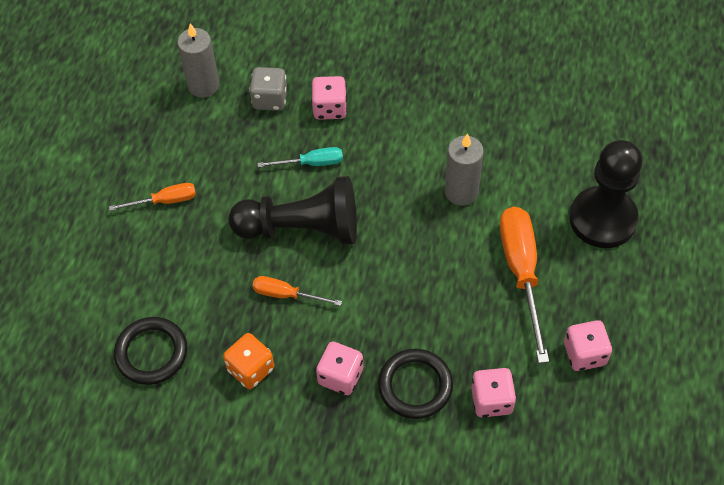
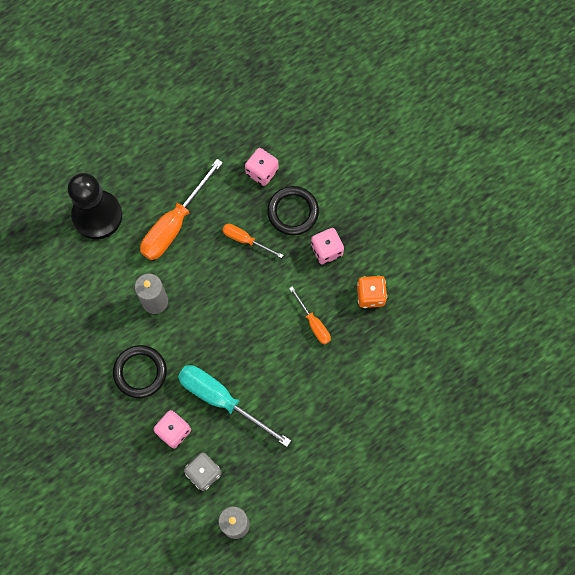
camera: 140 degrees left, 15 degrees up
(151, 353) = (417, 352): black ring -> black ring (140, 372)
(165, 201) = (332, 451): orange screwdriver -> orange screwdriver (245, 240)
(302, 228) = (267, 358): black pawn -> none
(311, 163) = (221, 399): turquoise screwdriver -> turquoise screwdriver, size x1.87
(584, 354) = (190, 154): pink dice -> none

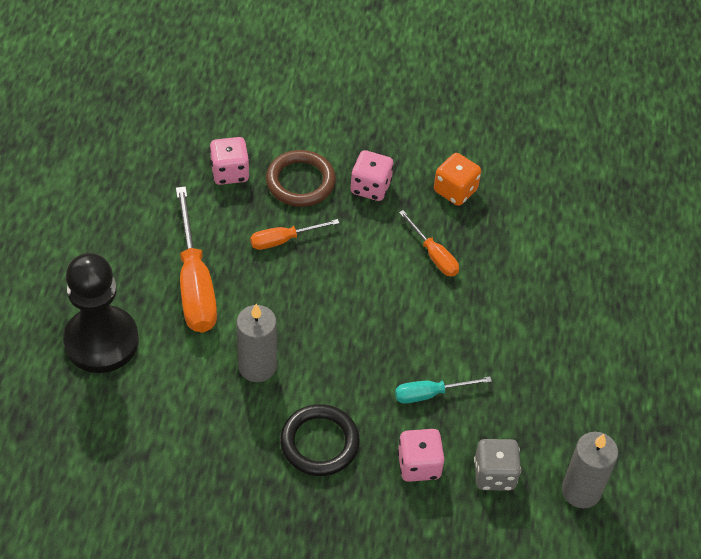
camera: 50 degrees left, 20 degrees down
(221, 399) = (430, 394): turquoise screwdriver -> turquoise screwdriver, size x0.53
(293, 212) = (300, 182): black ring -> brown ring
(313, 323) = (433, 255): orange screwdriver -> orange screwdriver turned 45 degrees clockwise

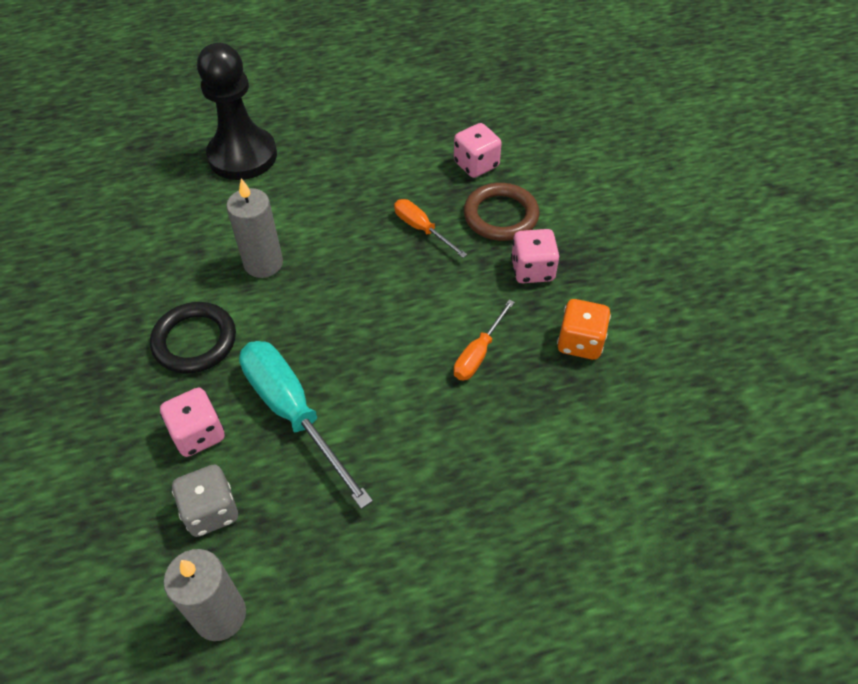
camera: 70 degrees right, 0 degrees up
(195, 283) = (335, 188): orange screwdriver -> none
(430, 394) = (293, 413): turquoise screwdriver -> turquoise screwdriver, size x1.87

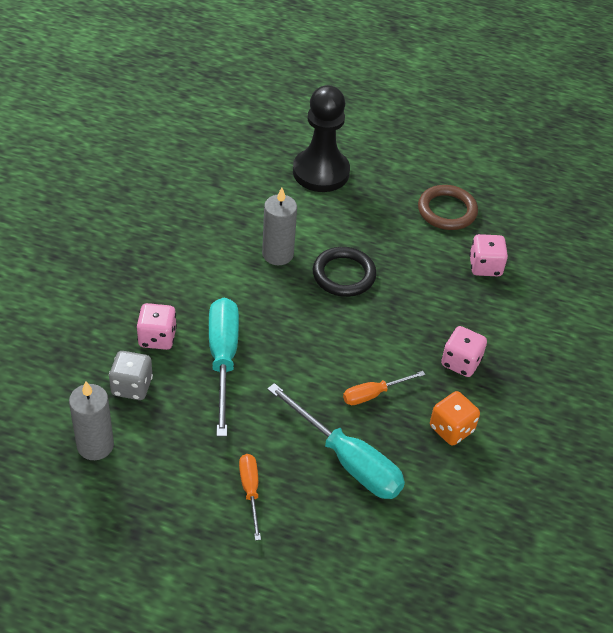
camera: 30 degrees right, 5 degrees down
(195, 341) = (197, 280): black ring -> black ring (344, 275)
(422, 229) = (405, 290): orange screwdriver -> orange screwdriver (250, 491)
(500, 216) = (471, 312): brown ring -> brown ring (447, 211)
(511, 441) = (347, 460): none -> turquoise screwdriver

